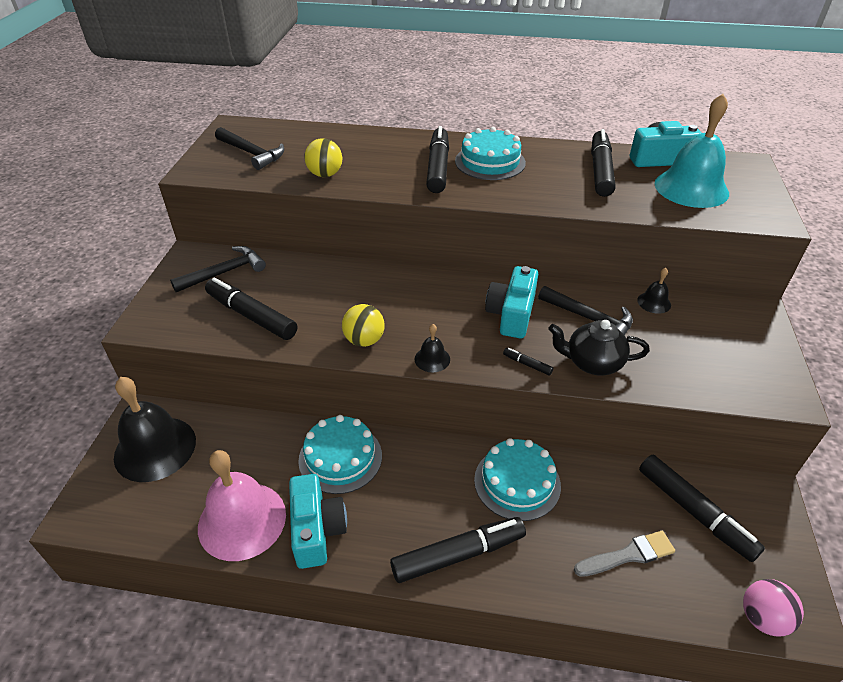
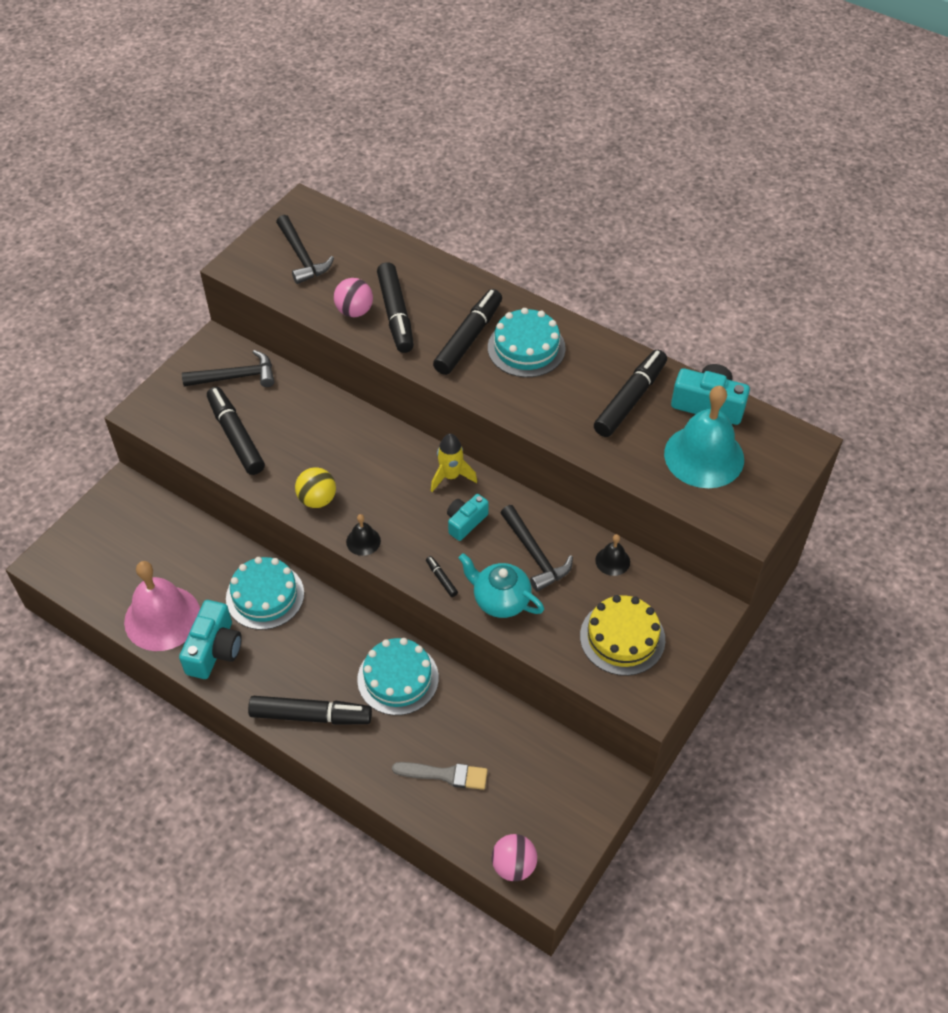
camera: 25 degrees right, 10 degrees up
(155, 448) = (122, 526): black bell -> none
(325, 174) = (354, 311): yellow ball -> pink ball
(471, 286) = (451, 476): none -> yellow rocket
(511, 314) = (465, 522): turquoise camera -> turquoise camera, size x0.64
(592, 363) = (500, 600): black teapot -> turquoise teapot
(694, 512) = (530, 767): black marker -> black marker (396, 314)
(717, 355) = (622, 637): none -> yellow cake

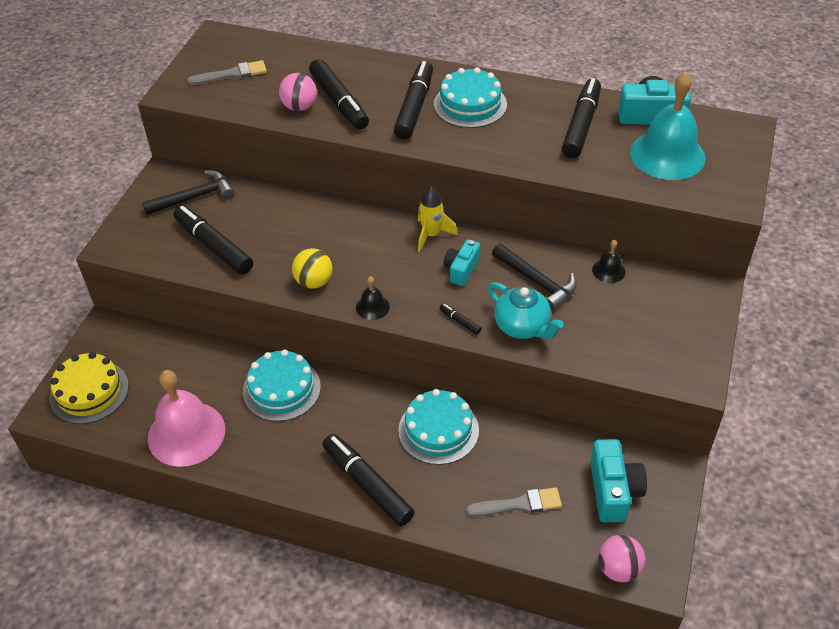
camera: 15 degrees left, 5 degrees down
(214, 650) = (249, 449): turquoise camera -> turquoise camera (613, 490)
(302, 257) = (232, 74): black hammer -> grey brush
(310, 715) = (367, 485): black marker -> black marker turned 120 degrees counterclockwise
(500, 600) = (522, 326): turquoise teapot -> turquoise teapot turned 150 degrees counterclockwise
(622, 637) = (647, 331): yellow cake -> yellow cake (89, 391)

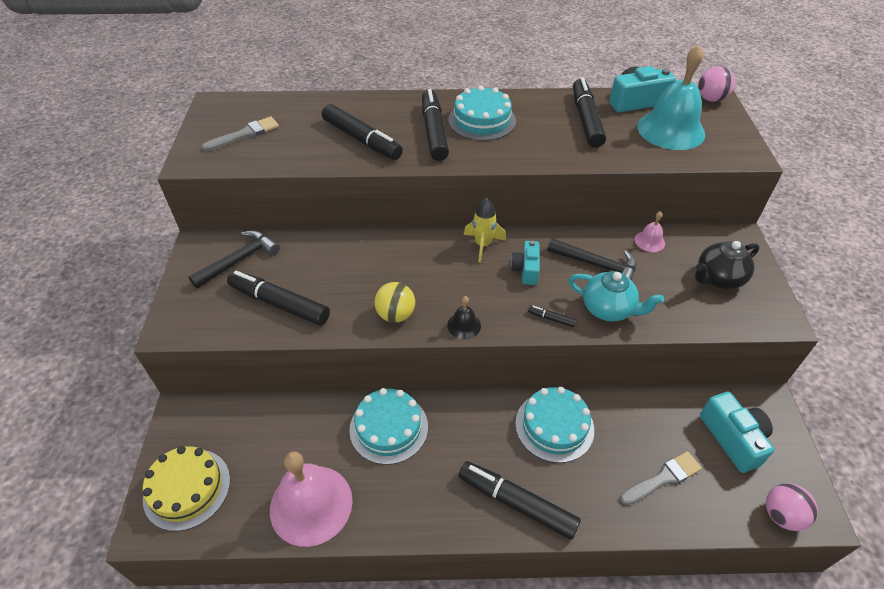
camera: 20 degrees left, 0 degrees up
(299, 107) = (326, 151): pink ball -> pink ball (710, 99)
(608, 271) = (649, 241): black bell -> pink bell
(658, 325) = (718, 278): none -> black teapot

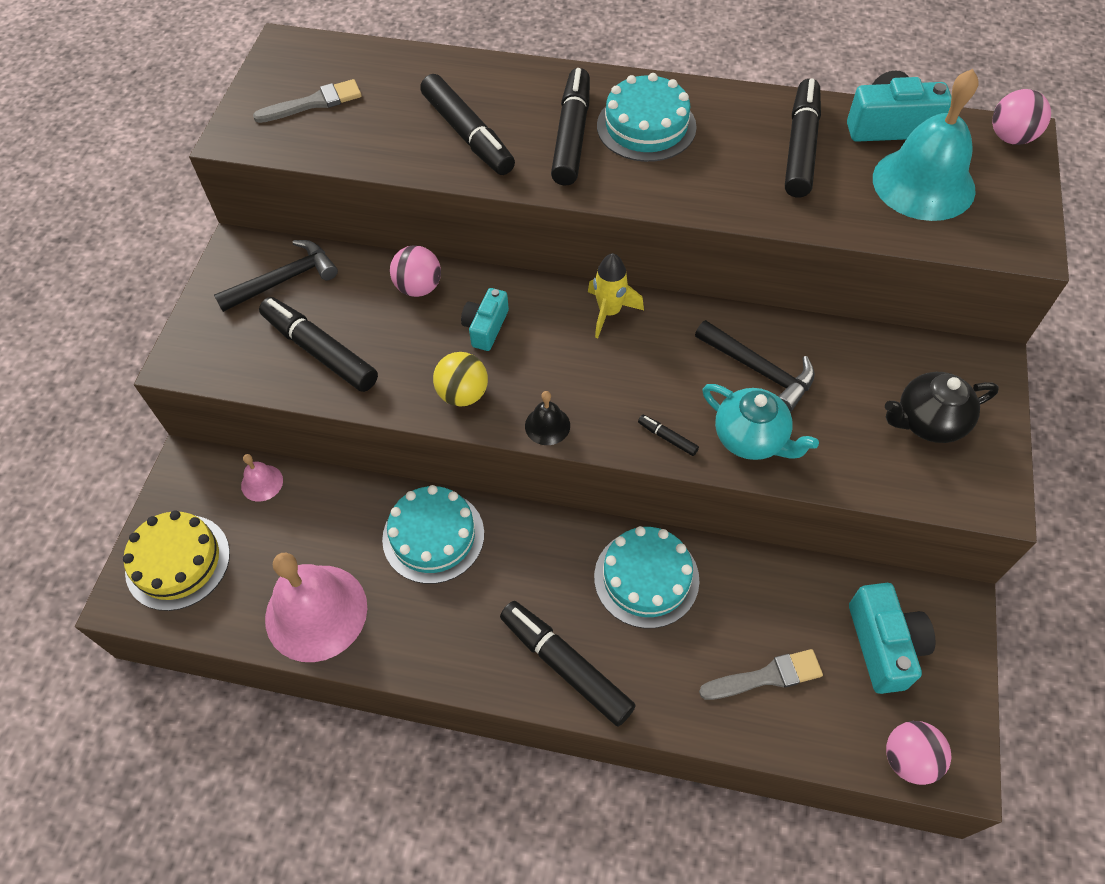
camera: 15 degrees right, 10 degrees up
(342, 250) = (419, 287): none -> pink ball
(526, 270) = (657, 360): turquoise camera -> turquoise camera (486, 327)
(649, 241) = (850, 347): pink bell -> pink bell (262, 483)

